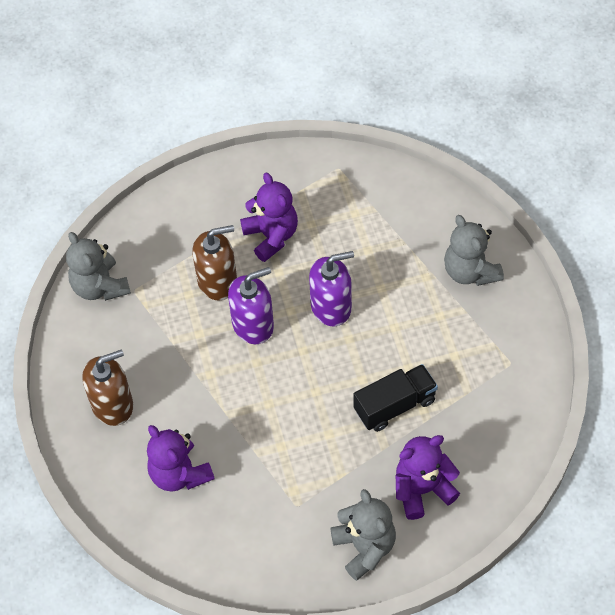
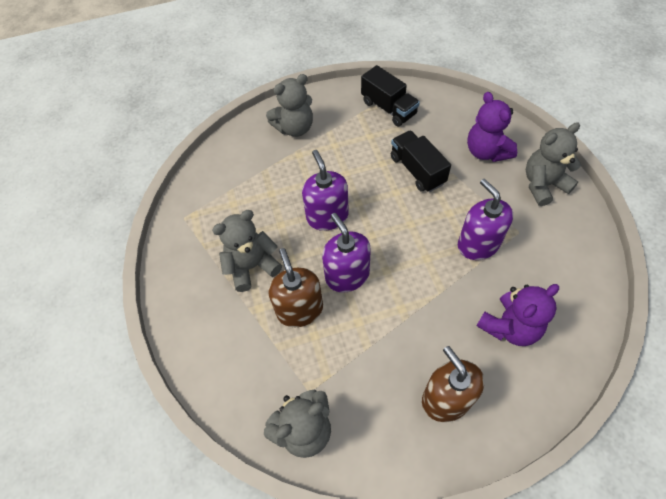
camera: 90 degrees left, 0 degrees up
(271, 236) = (252, 266): purple teddy bear -> grey teddy bear
(282, 458) = (478, 244): none -> purple soap dispenser
(504, 380) = (388, 108): none -> black truck

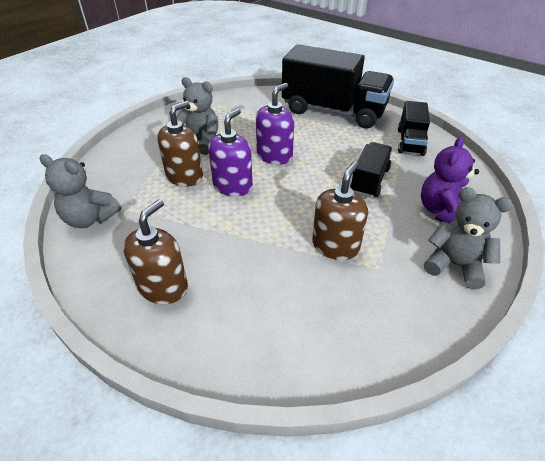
camera: 50 degrees right, 15 degrees down
(295, 128) = (333, 111): grey teddy bear -> black truck
(478, 244) = (335, 246): purple soap dispenser -> brown soap dispenser
(509, 326) = (268, 302): purple teddy bear -> none

